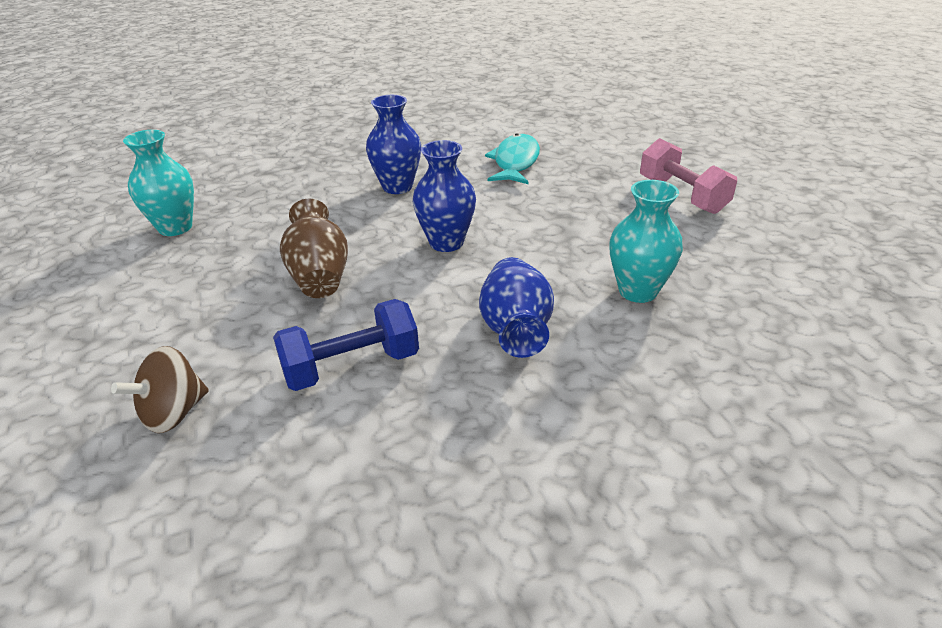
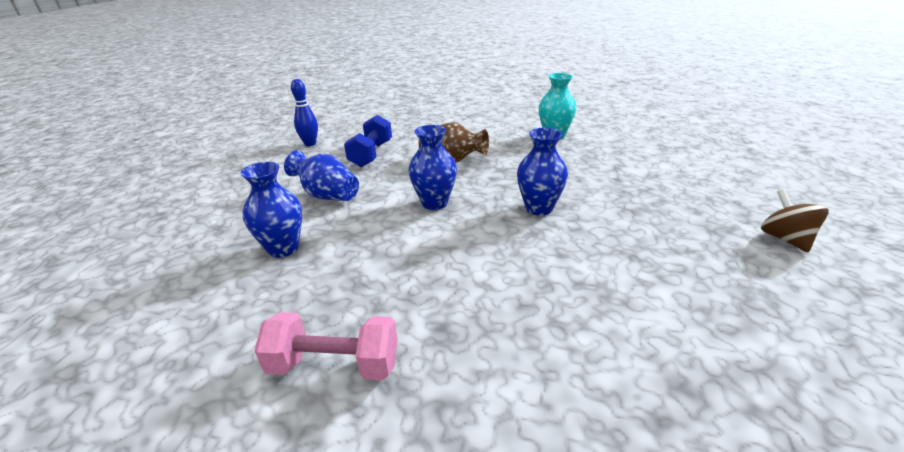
camera: 125 degrees right, 5 degrees down
(174, 413) = (399, 124): brown spinning top -> brown spinning top (785, 239)
(360, 493) = (310, 144): none -> blue bowling pin
(515, 162) = (531, 285): turquoise fish -> none
(637, 291) = (283, 248): turquoise vase -> blue vase

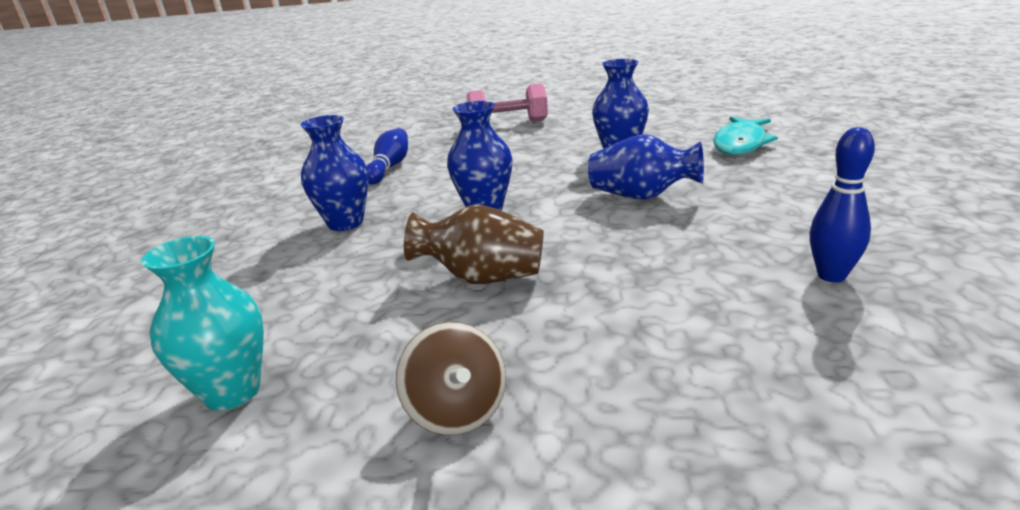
camera: 170 degrees right, 5 degrees down
(181, 238) = (740, 144): none -> turquoise fish
(371, 154) = (656, 269): blue dumbbell -> none
(515, 281) = (389, 167): none -> blue bowling pin
(785, 239) = (88, 232): brown spinning top -> brown spinning top (457, 411)

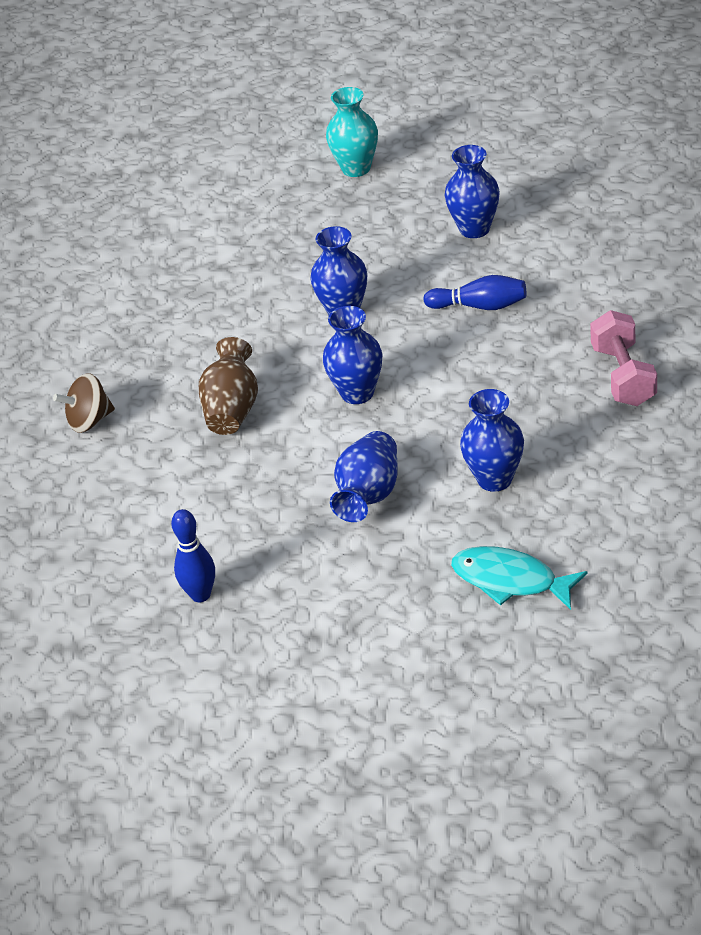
camera: 90 degrees right, 15 degrees up
(232, 392) = (123, 329): turquoise vase -> turquoise vase (356, 168)
(276, 174) = (474, 229): none -> blue vase

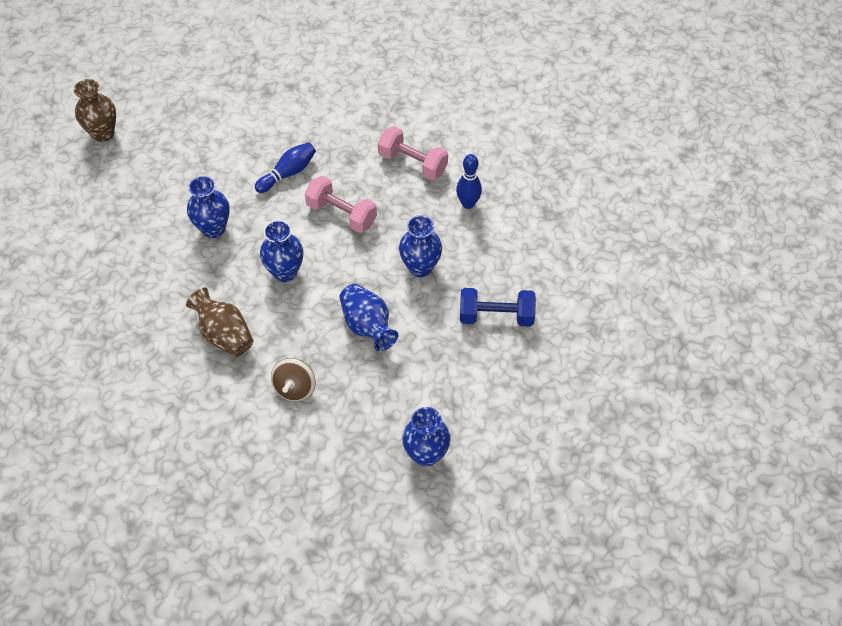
camera: 55 degrees left, 15 degrees up
(89, 421) = (143, 407): brown spinning top -> brown spinning top (295, 388)
(200, 595) = (351, 455): blue bowling pin -> blue bowling pin (468, 204)
(356, 168) = (103, 133): turquoise vase -> brown vase
(474, 229) = (226, 128): blue vase -> blue vase (426, 454)
(482, 377) = (341, 214): none -> pink dumbbell
(510, 580) = (496, 316): turquoise fish -> blue dumbbell

